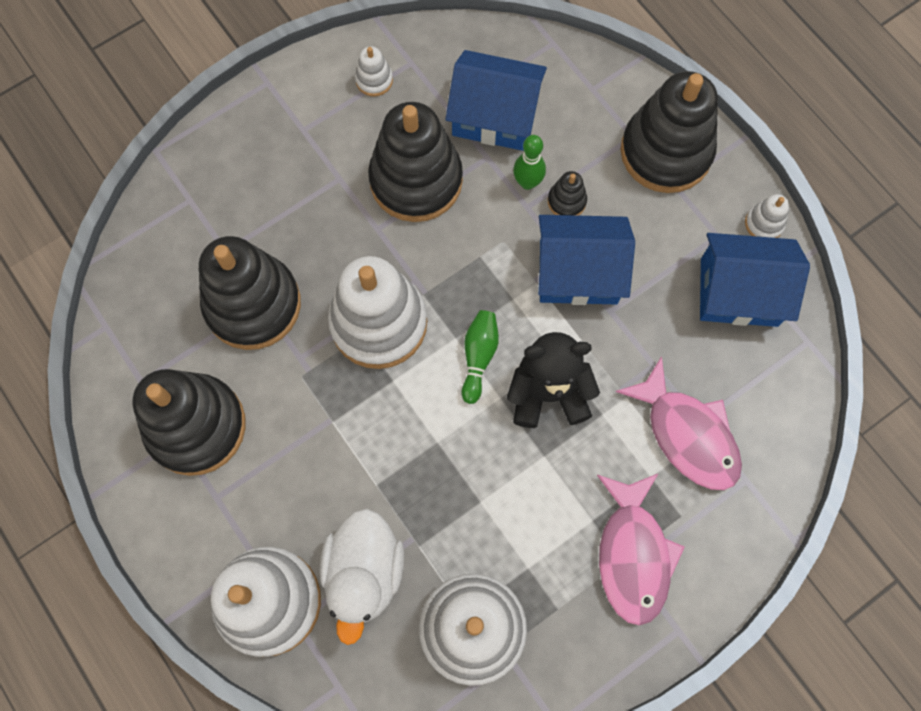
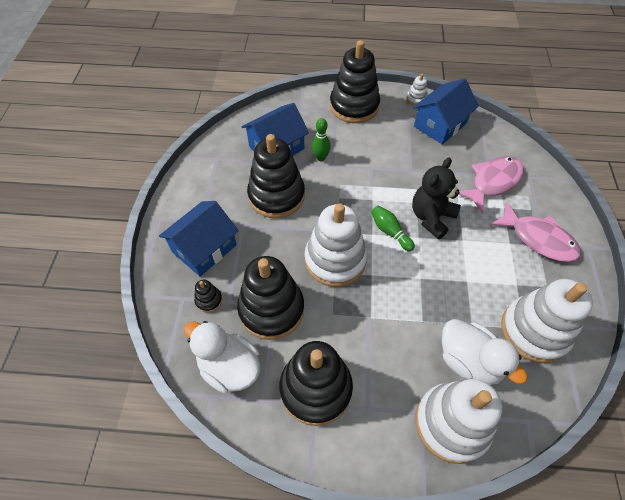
camera: 50 degrees left, 15 degrees down
(150, 318) = (229, 367): none -> white duck
(374, 80) = (209, 177): white stacking toy -> none
(566, 201) = (343, 151): black stacking toy -> black stacking toy (208, 300)
(578, 272) = (381, 169): blue house -> blue house (204, 248)
(687, 434) = (492, 182): pink fish -> pink fish turned 45 degrees counterclockwise

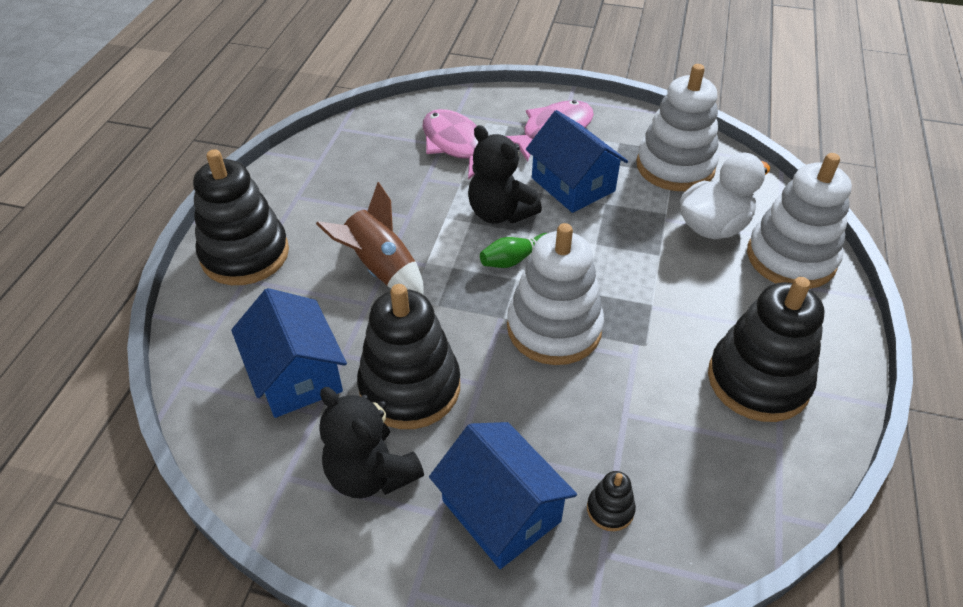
camera: 80 degrees left, 10 degrees down
(221, 190) = (371, 474): none -> black teddy bear
(229, 367) = (731, 486): white duck -> none
(271, 309) = (633, 419): black stacking toy -> none
(320, 157) = (345, 315): green bowling pin -> none
(360, 166) = (381, 269): none -> brown rocket
(416, 99) = (266, 181): white stacking toy -> none
(440, 125) = (333, 168): blue house -> blue house (573, 185)

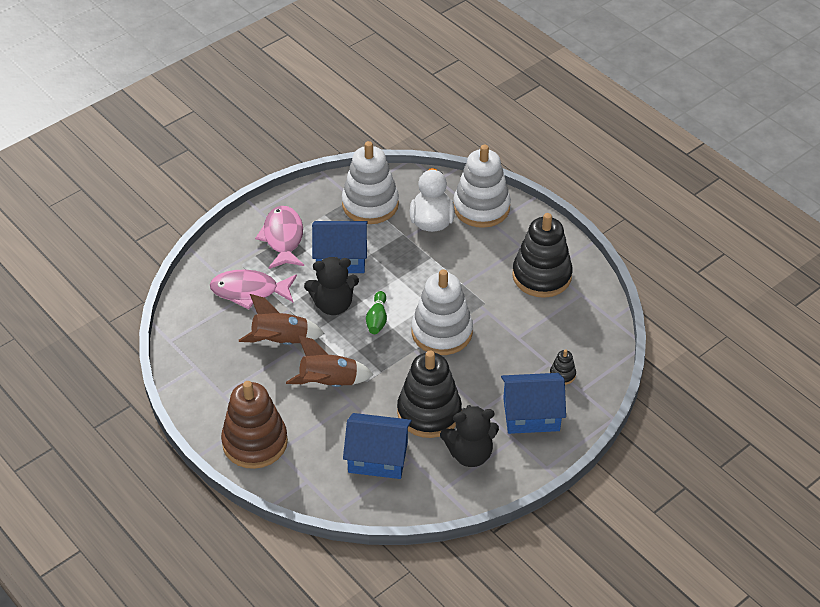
camera: 55 degrees left, 0 degrees up
(245, 254) = (255, 442): black stacking toy -> brown stacking toy
(408, 201) = (281, 341): none -> brown rocket

